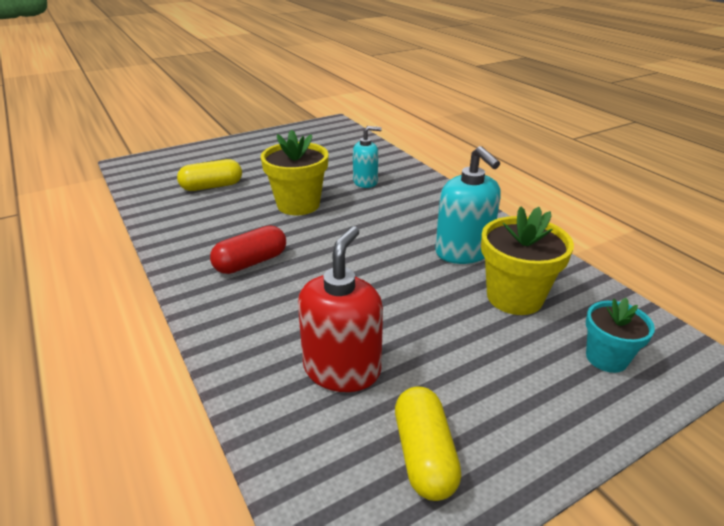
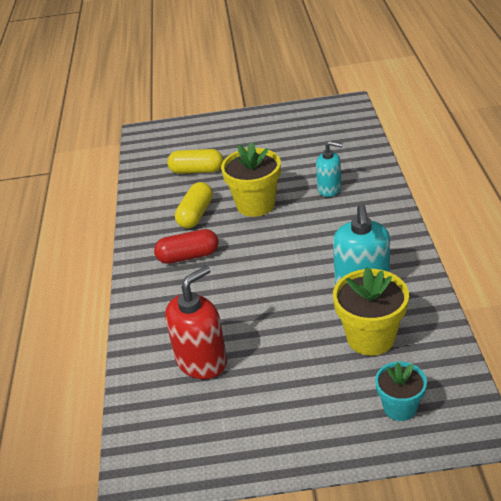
camera: 30 degrees right, 5 degrees up
(424, 455) = (216, 433): yellow capsule -> yellow capsule (196, 214)

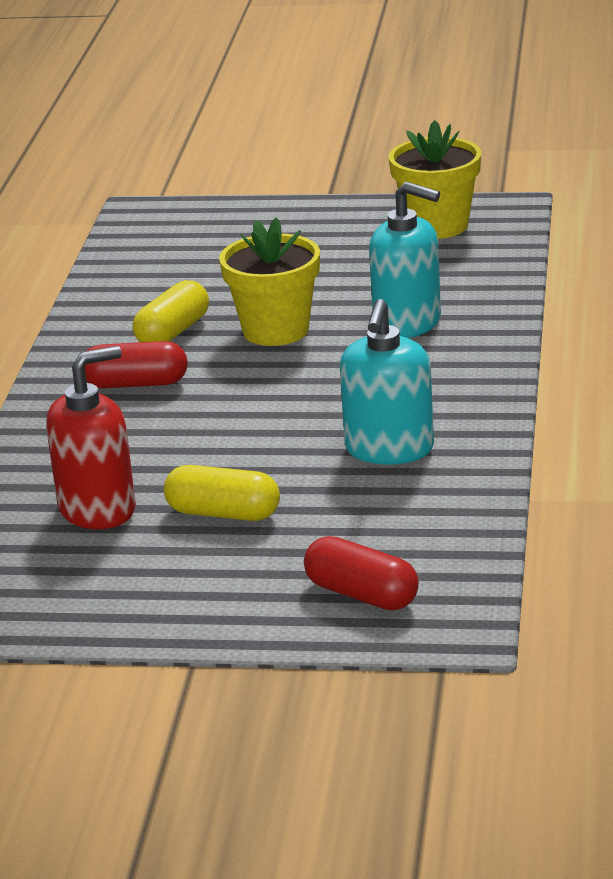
camera: 10 degrees right, 10 degrees down
(197, 171) = (202, 274): yellow capsule -> yellow capsule (223, 513)
(329, 189) = (408, 323): turquoise soap dispenser -> turquoise soap dispenser, size x1.57
(370, 337) = (365, 513): yellow flower pot -> yellow flower pot (437, 226)
(400, 407) = (362, 595): turquoise flower pot -> red capsule

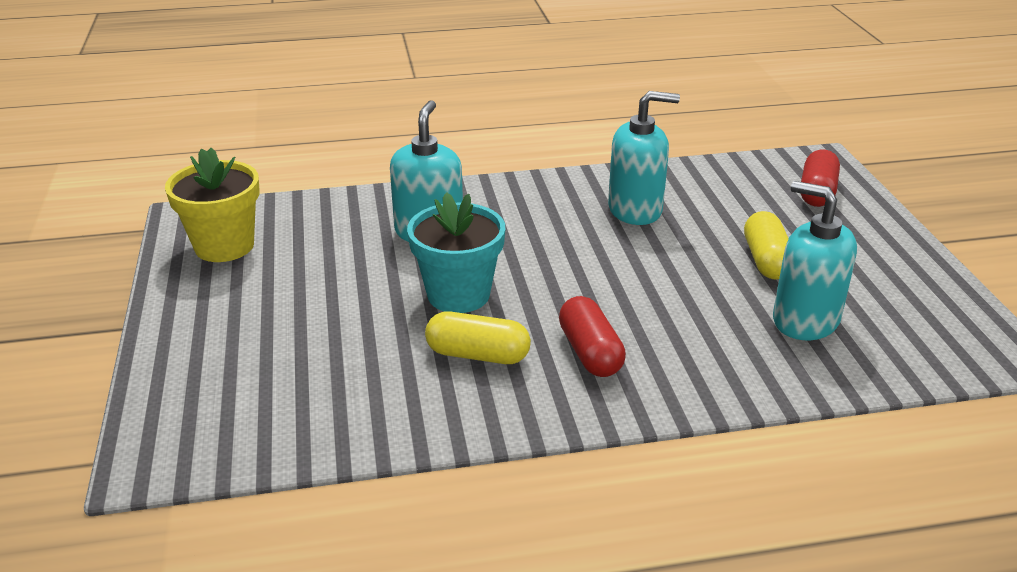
camera: 110 degrees left, 5 degrees up
(98, 509) = (805, 320): red soap dispenser -> turquoise soap dispenser
(275, 330) = (458, 294): yellow flower pot -> turquoise flower pot

